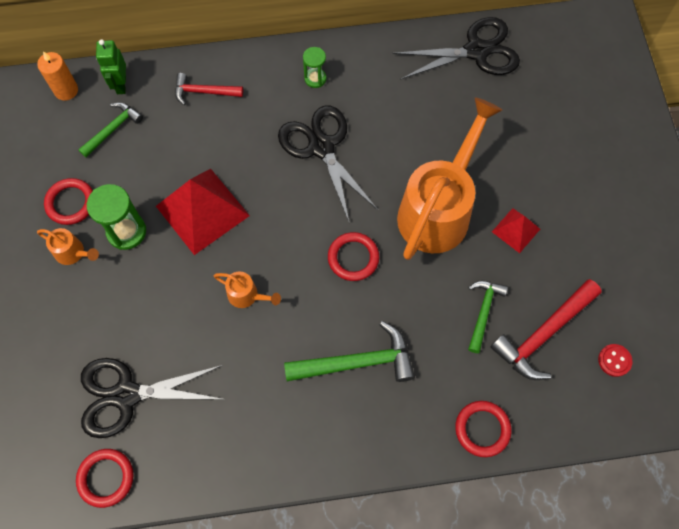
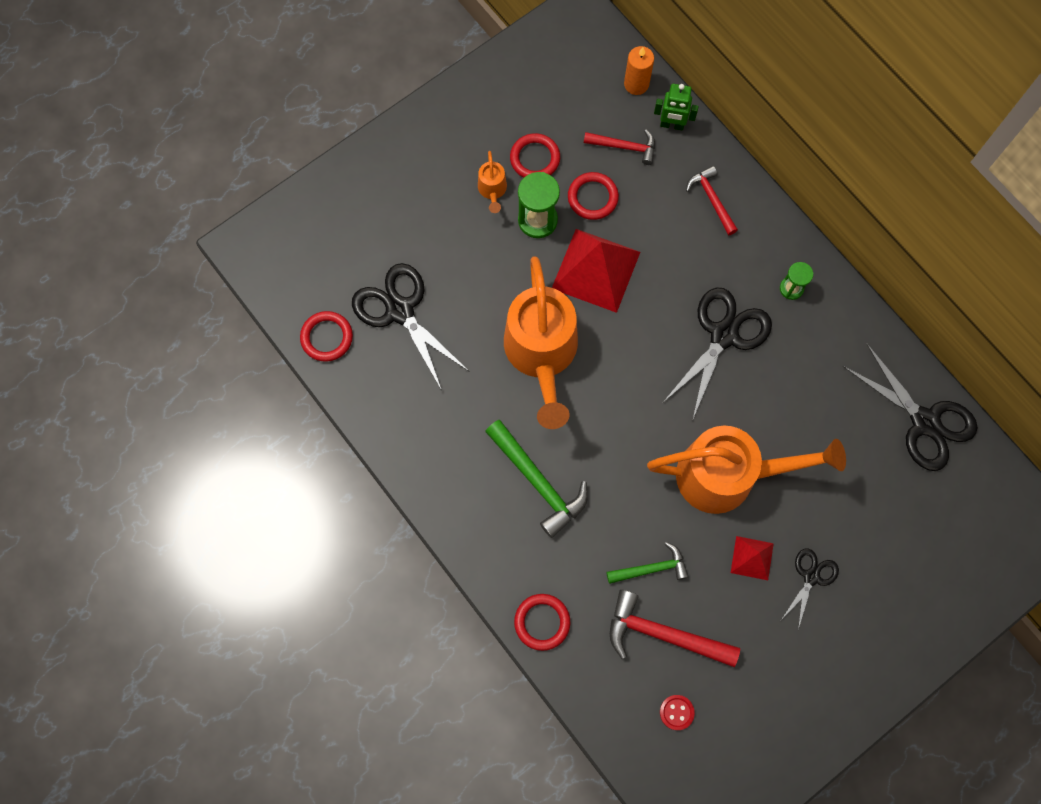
camera: 60 degrees right, 5 degrees up
(113, 129) = (624, 147): green hammer -> red hammer
(121, 85) = (672, 125): green robot -> green robot turned 135 degrees counterclockwise
(247, 295) = (541, 355): orange watering can -> orange watering can, size x2.44
(353, 258) = (632, 425): red ring -> red ring (592, 197)
(554, 196) = (811, 577): none -> black scissors

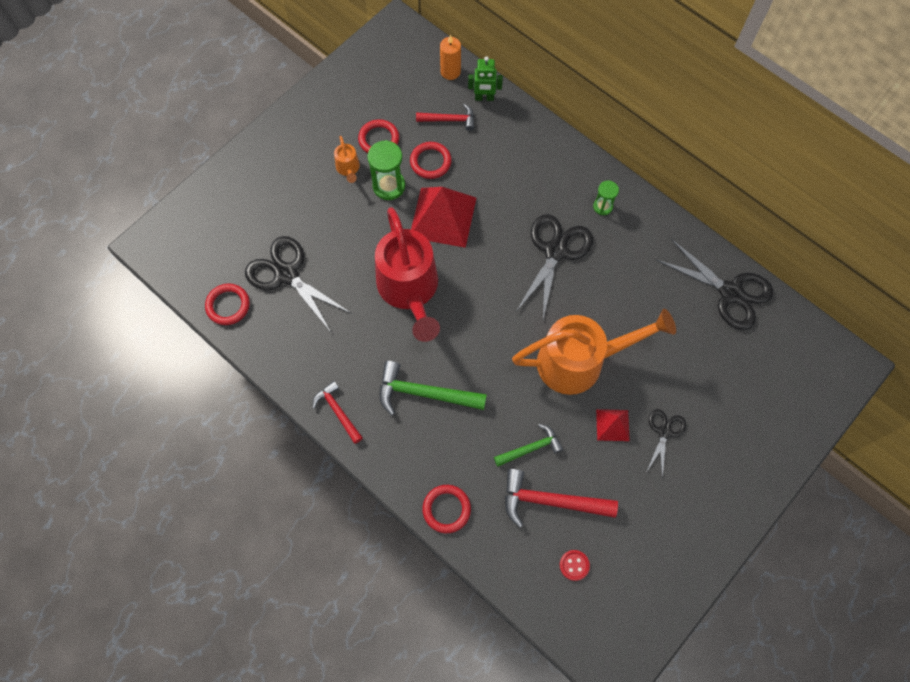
camera: 10 degrees left, 5 degrees down
(538, 482) = (424, 393): green hammer -> green hammer turned 150 degrees clockwise
(541, 355) = (410, 290): orange watering can -> red watering can
(711, 199) = (526, 149): red hammer -> red hammer (337, 411)

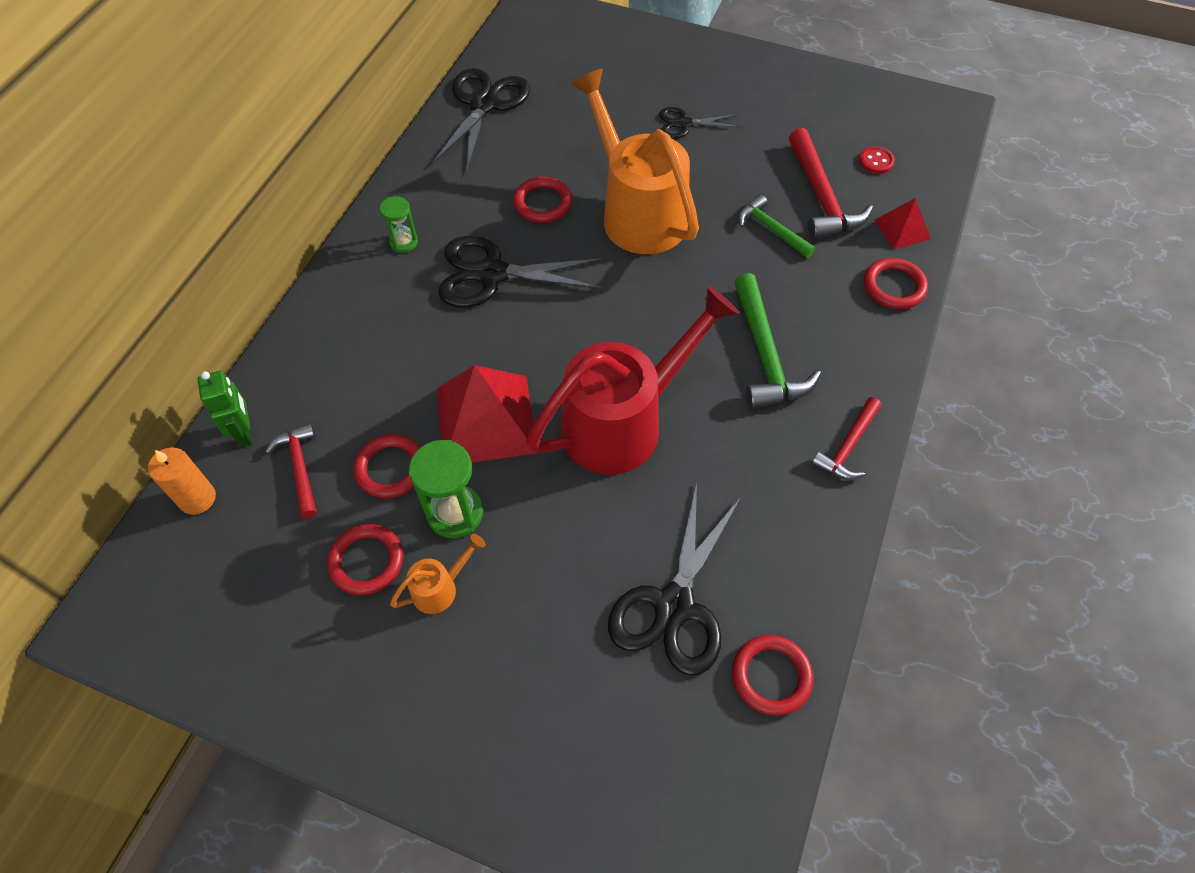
camera: 110 degrees left, 10 degrees down
(610, 302) = (543, 203): none -> red ring
(612, 425) = (700, 166): red pyramid -> red pyramid (902, 229)

